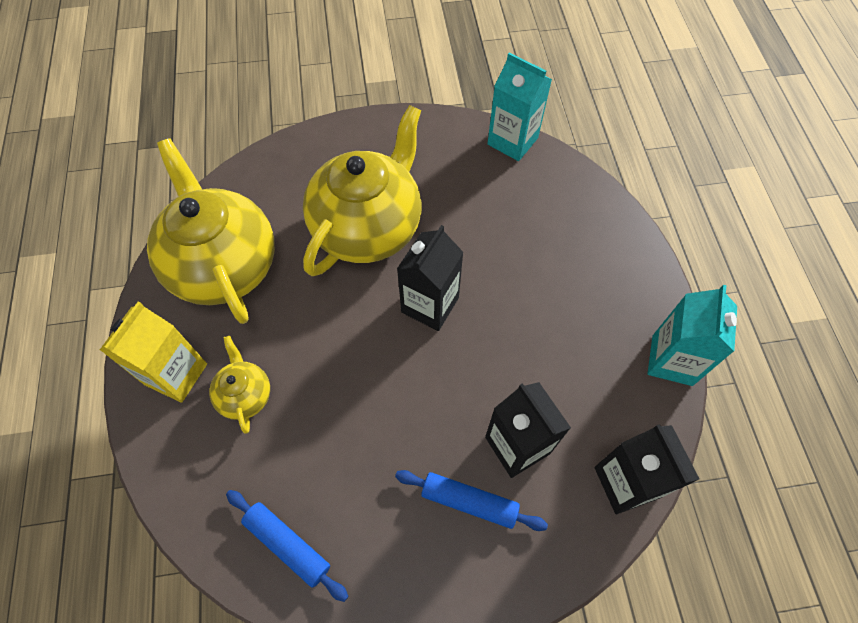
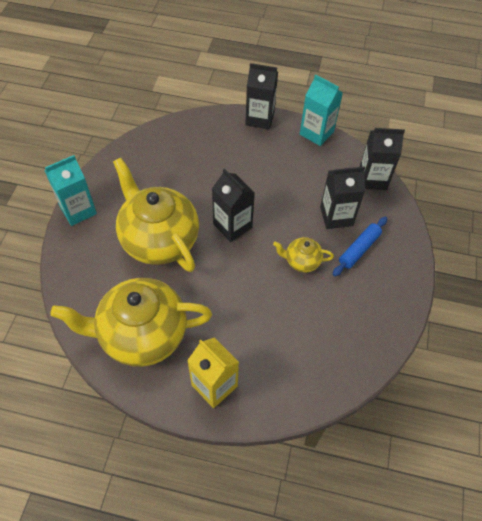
camera: 70 degrees left, 5 degrees down
(245, 395) = (248, 345): yellow teapot -> yellow teapot (301, 261)
(288, 544) = (353, 346): blue rolling pin -> none
(512, 141) = (137, 142): turquoise carton -> turquoise carton (78, 210)
(648, 268) = (259, 118): none -> black carton

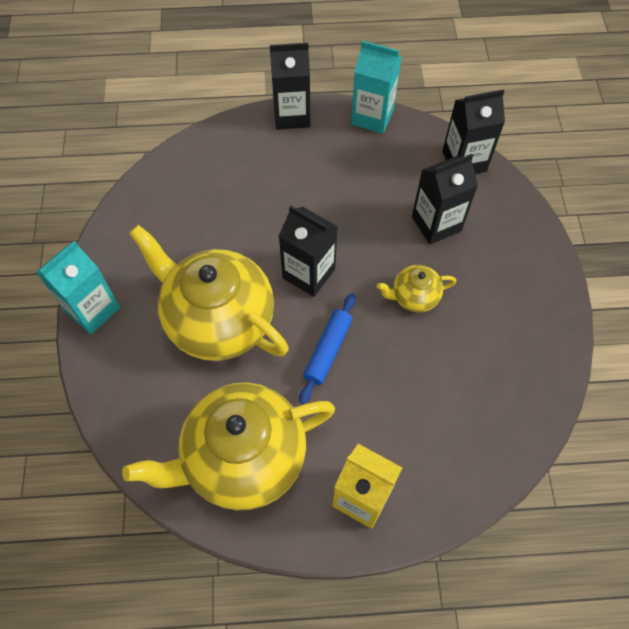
camera: 15 degrees left, 5 degrees up
(359, 249) = (480, 260): blue rolling pin -> blue rolling pin (328, 350)

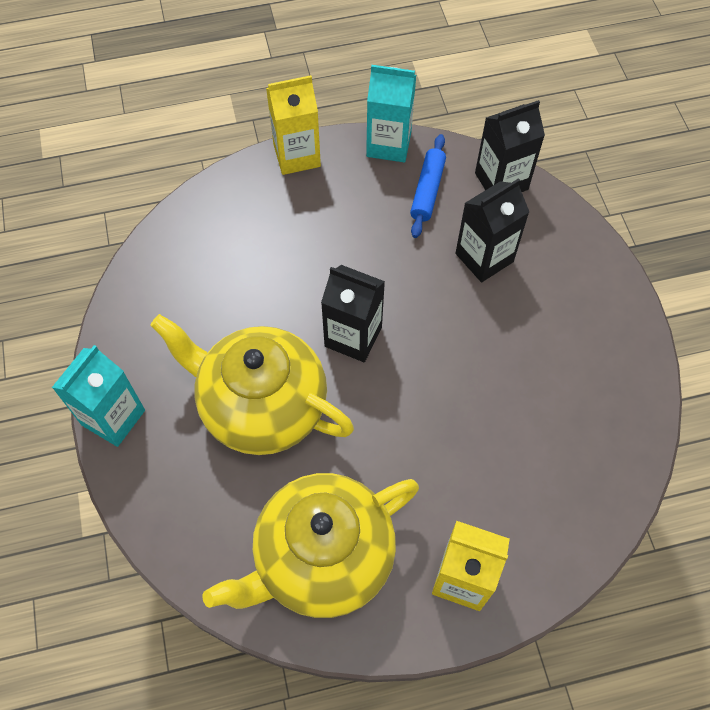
camera: 10 degrees left, 0 degrees up
(292, 115) = (297, 155): black carton -> yellow carton
(328, 350) = (392, 421): blue rolling pin -> blue rolling pin (427, 190)
(414, 297) = (475, 344): yellow teapot -> none

